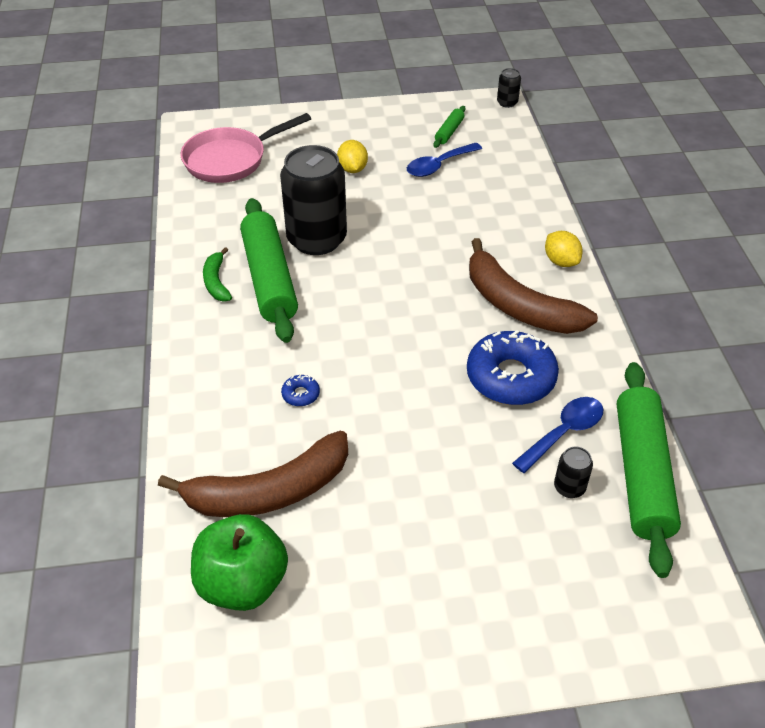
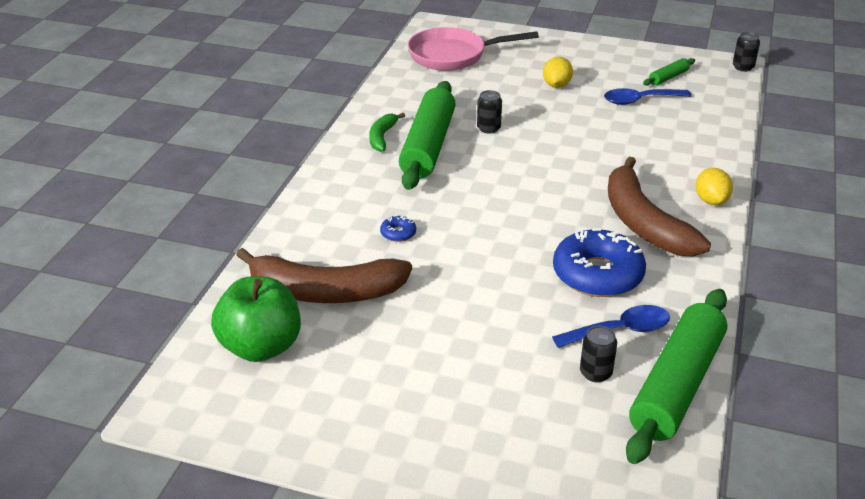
camera: 25 degrees right, 10 degrees down
(316, 239) = (488, 128): black can -> black can, size x0.42

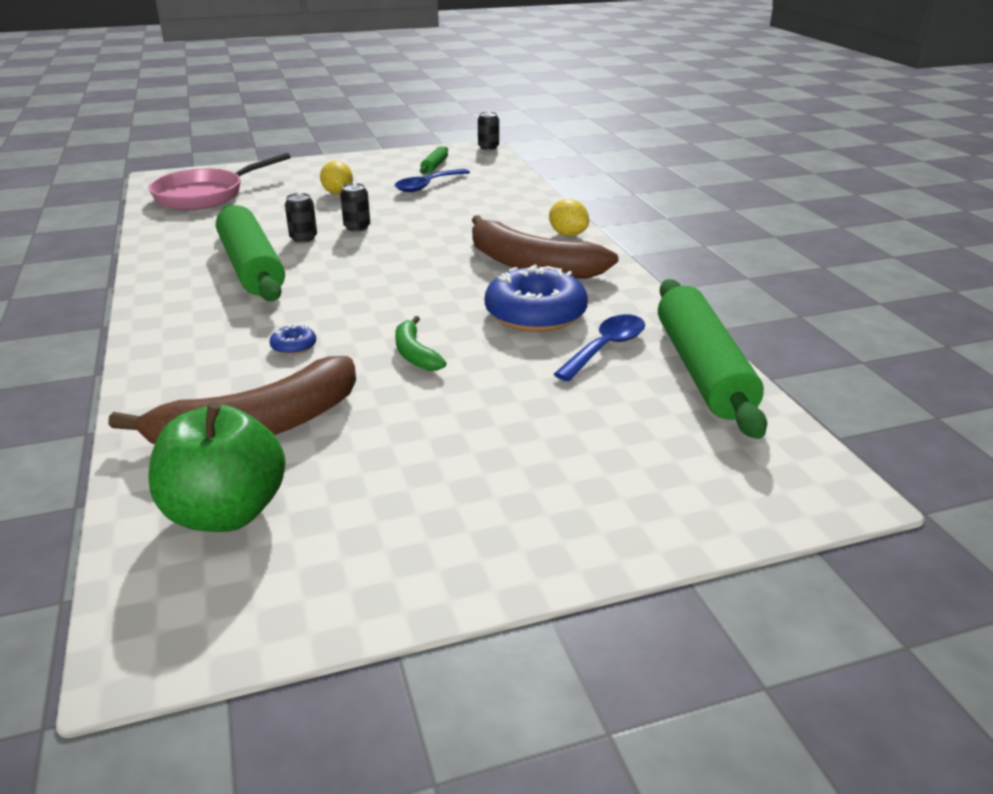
camera: 35 degrees left, 5 degrees down
(382, 137) = (189, 274): green banana -> green banana (415, 354)
(595, 373) = (624, 388): black can -> black can (357, 227)

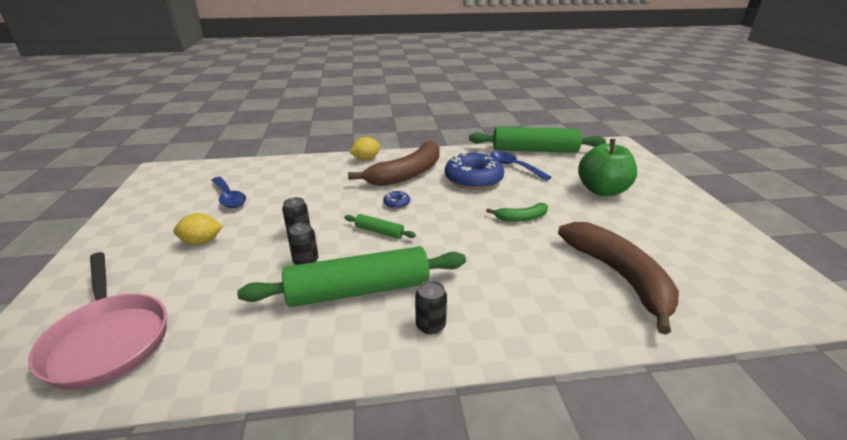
camera: 80 degrees left, 0 degrees up
(226, 512) = (710, 285): green apple -> green apple (602, 190)
(294, 346) = (511, 264): blue donut -> blue donut (396, 203)
(434, 166) = (182, 192): green rolling pin -> green rolling pin (379, 231)
(488, 147) = (163, 167): black can -> black can (430, 325)

